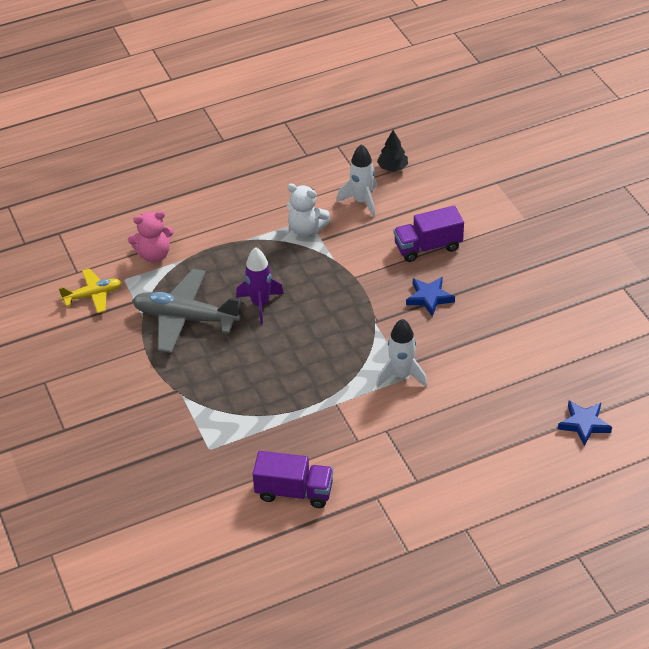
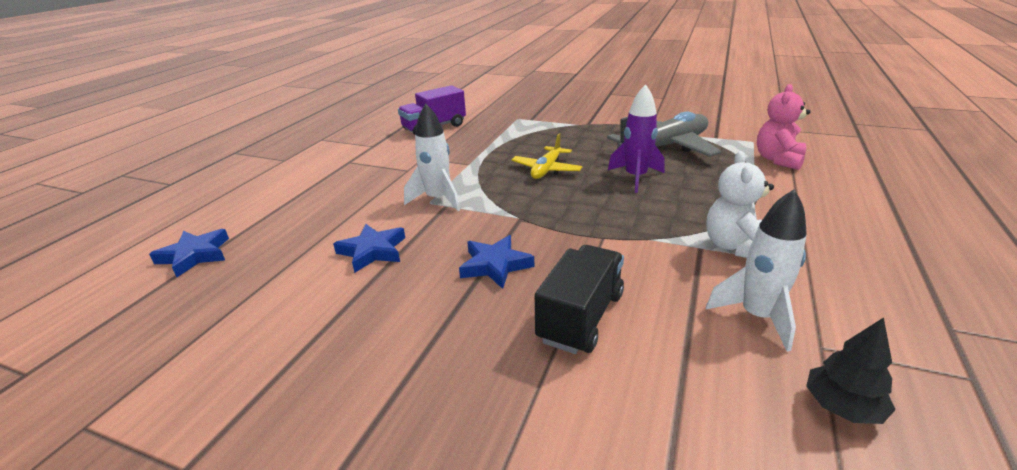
camera: 135 degrees right, 15 degrees down
(93, 295) = (744, 127): yellow plane -> yellow plane (546, 169)
(306, 229) = (735, 246): white teddy bear -> white teddy bear turned 60 degrees counterclockwise
(428, 247) = (581, 317): purple truck -> black truck
(481, 353) = (373, 251): none -> blue star

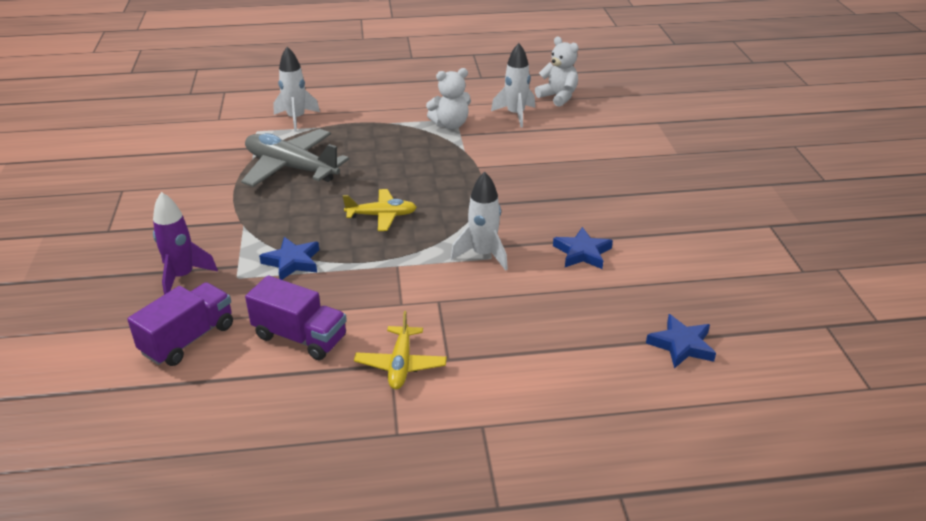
camera: 120 degrees left, 5 degrees up
(367, 148) = (401, 365): none -> yellow plane
(472, 105) = (188, 339): none -> purple truck
(495, 265) = (547, 196): blue star -> blue star (292, 262)
(581, 317) = (565, 157): black truck -> none
(635, 178) = (370, 170): purple rocket -> purple rocket (182, 276)
(778, 160) = (296, 119): pink teddy bear -> white rocket
(842, 407) = (558, 97): black tree -> white teddy bear

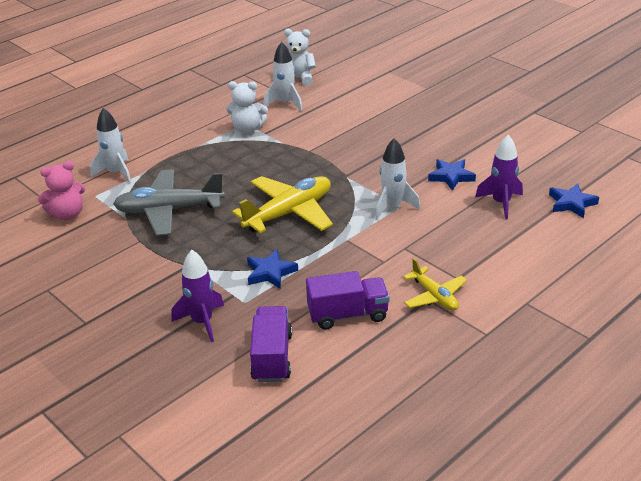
camera: 35 degrees left, 0 degrees up
(217, 137) = (67, 214): none -> pink teddy bear
(382, 216) = (289, 213): yellow plane -> yellow plane, size x1.77
(450, 125) = (247, 129): white teddy bear -> white teddy bear turned 60 degrees clockwise
(599, 305) = (501, 203): none -> purple rocket

